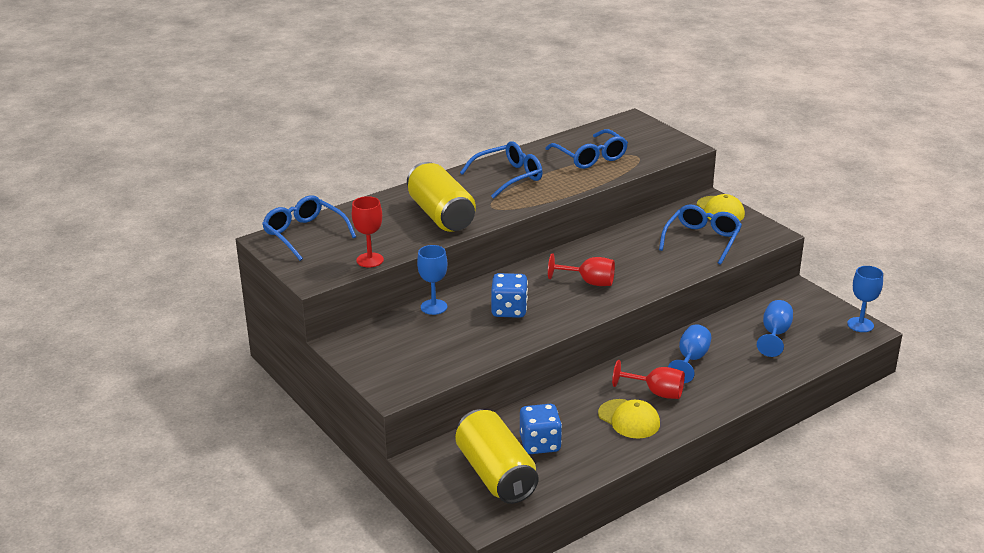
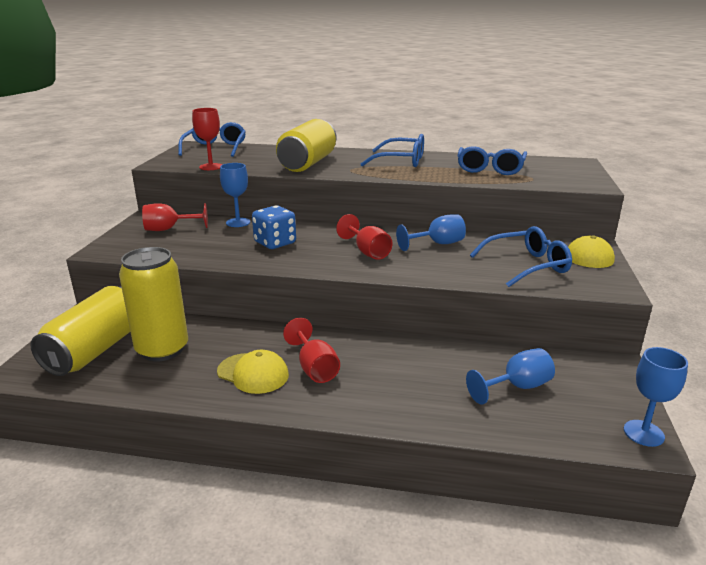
camera: 45 degrees right, 5 degrees down
(394, 344) = (169, 229): none -> red goblet
(540, 444) = (162, 349): blue dice -> yellow can
(629, 419) = (253, 373): yellow cap -> yellow cap turned 60 degrees counterclockwise
(691, 360) = (394, 362): blue goblet -> blue goblet (437, 244)

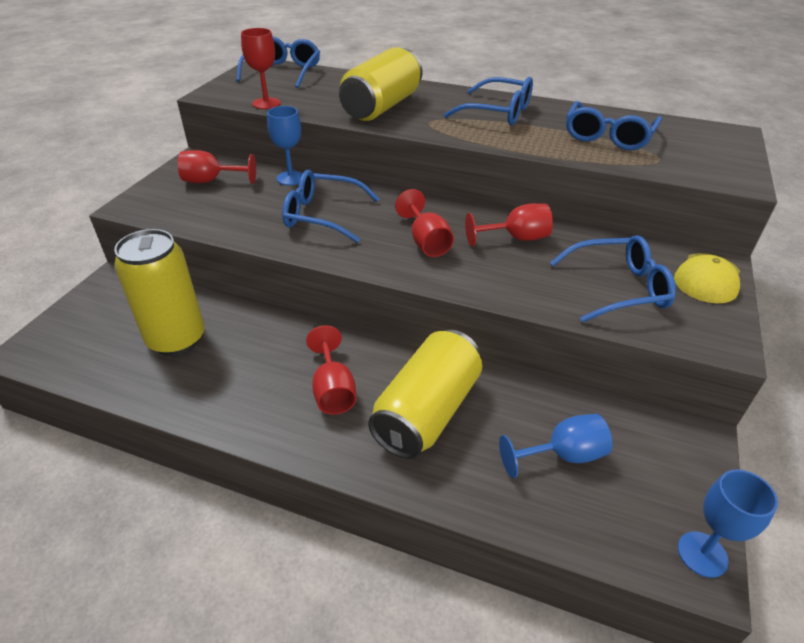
camera: 10 degrees right, 15 degrees up
(95, 350) = (108, 330): yellow can -> yellow can (427, 411)
(253, 373) = (263, 388): yellow cap -> none
(275, 243) = (322, 215): blue dice -> blue glasses
(437, 244) = (516, 238): blue goblet -> red goblet

